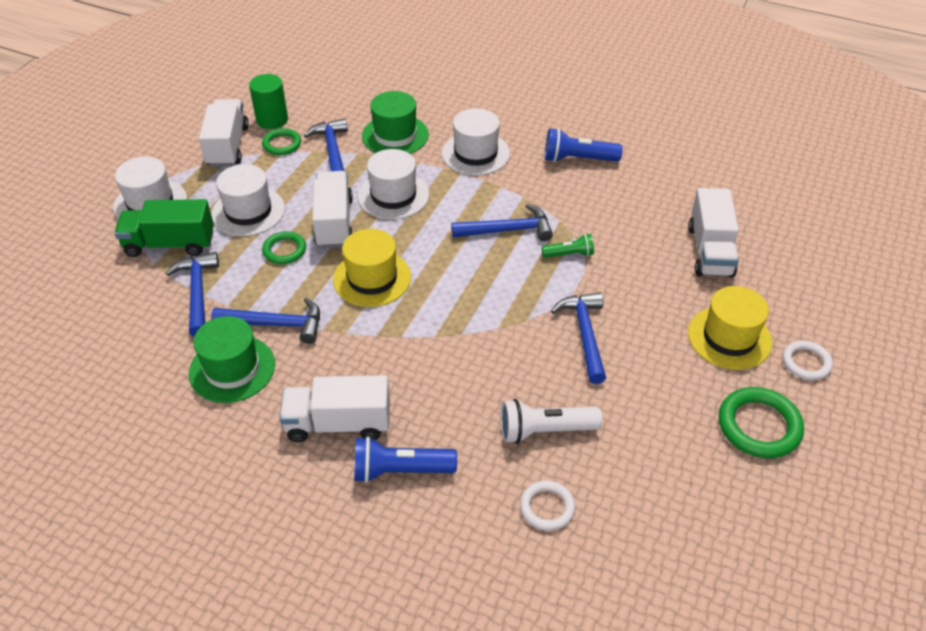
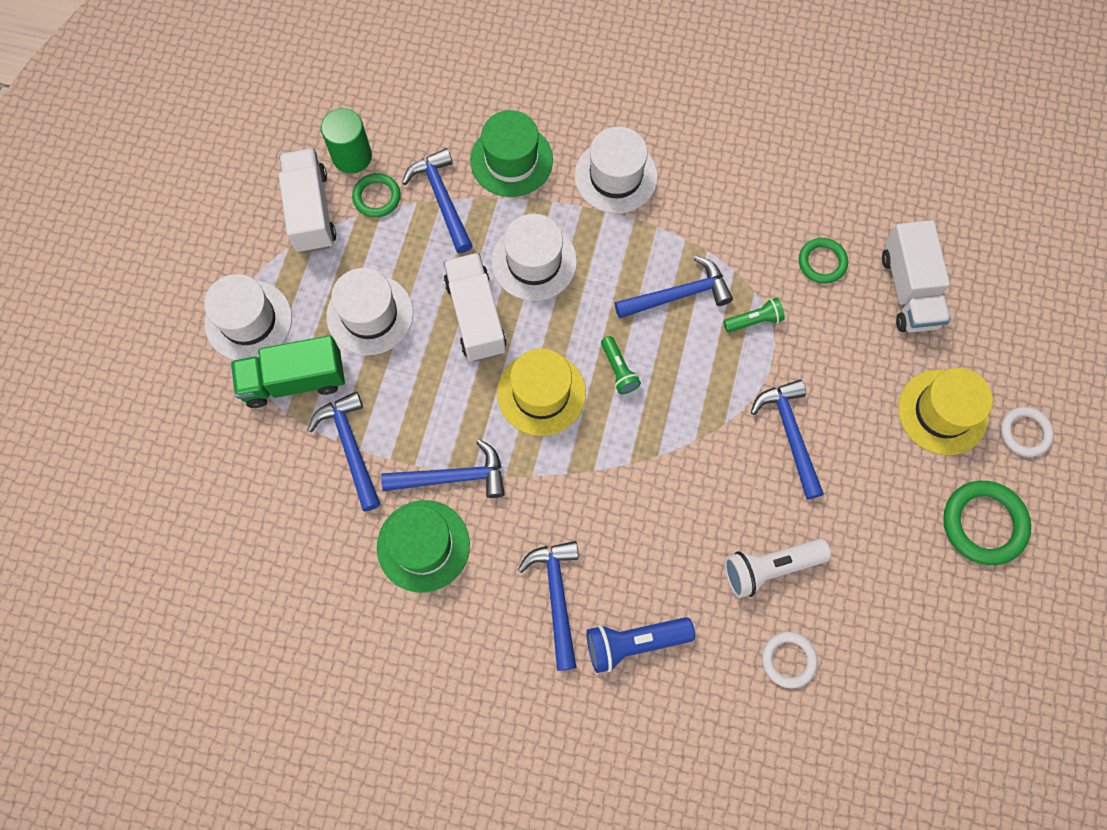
camera: 10 degrees left, 25 degrees up
(284, 250) = (430, 368): green ring -> green ring (822, 262)
(338, 424) = (556, 597): white truck -> blue hammer
(443, 271) = (618, 370): none -> green flashlight
(578, 159) = (738, 166): blue flashlight -> none

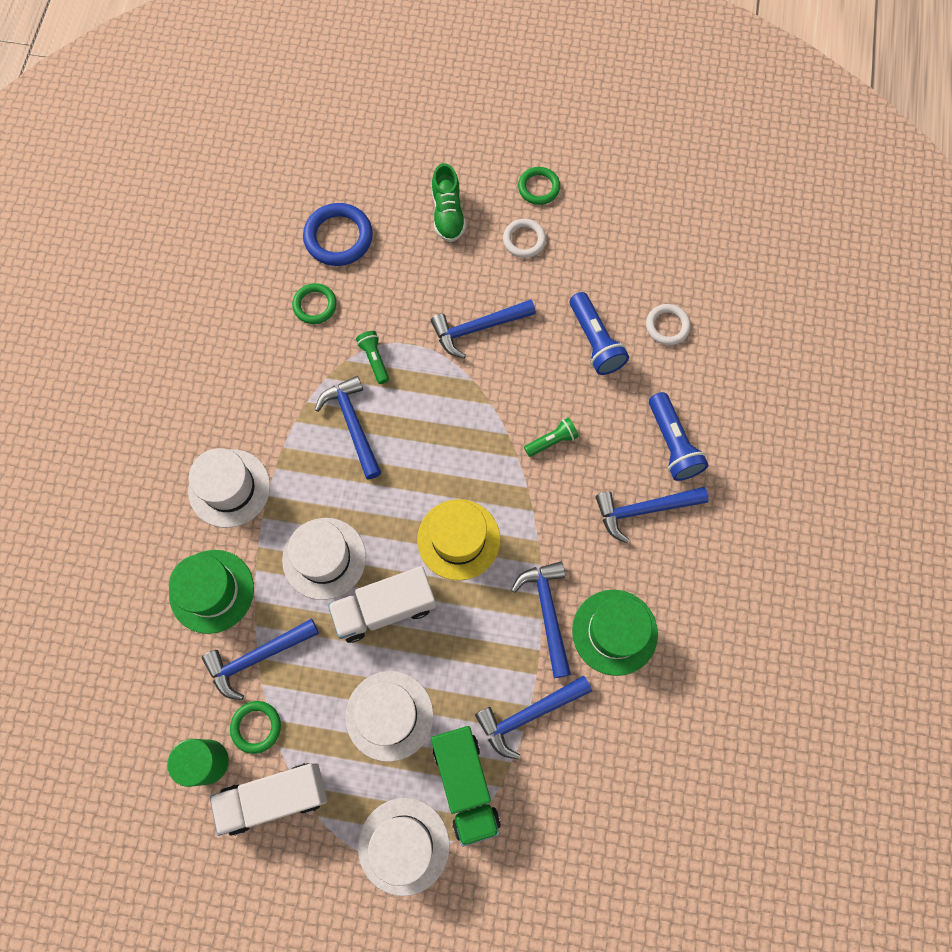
camera: 95 degrees left, 0 degrees up
(618, 370) = (430, 472): green flashlight -> green flashlight (552, 441)
(770, 568) = (595, 341): white flashlight -> blue flashlight
(909, 290) = (338, 237): white truck -> blue ring
(942, 412) = (448, 214): yellow hat -> green shoe
(983, 524) = (538, 188): green ring -> green ring, size x0.62
(1024, 433) = (460, 157): white ring -> white ring (524, 240)

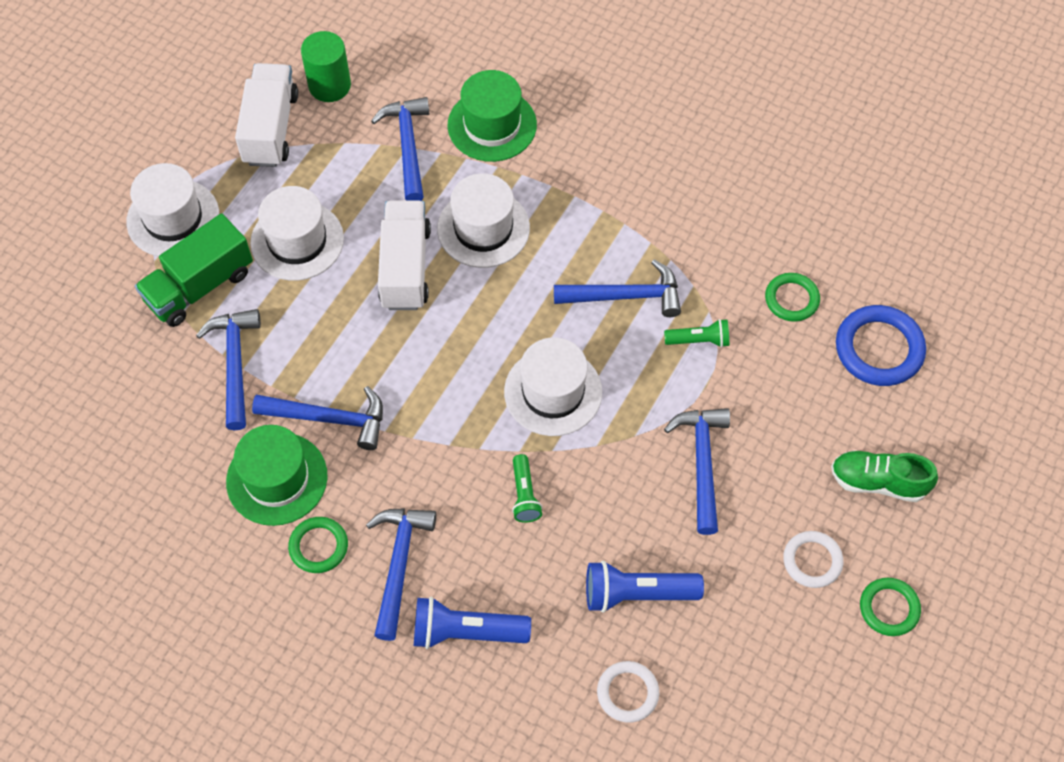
camera: 110 degrees right, 10 degrees down
(229, 488) = (596, 164): white hat -> white hat (553, 392)
(256, 727) = (342, 130): green ring -> green ring (318, 546)
(458, 539) = (449, 359): yellow hat -> none
(465, 784) = (199, 286): green truck -> green truck turned 45 degrees counterclockwise

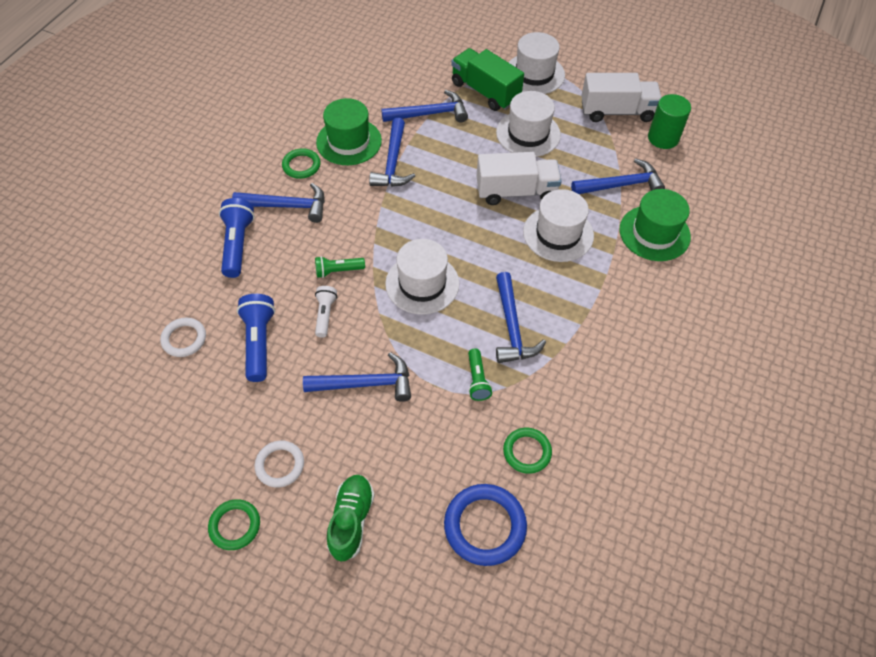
camera: 85 degrees right, 5 degrees down
(596, 511) = (325, 315): none -> white flashlight

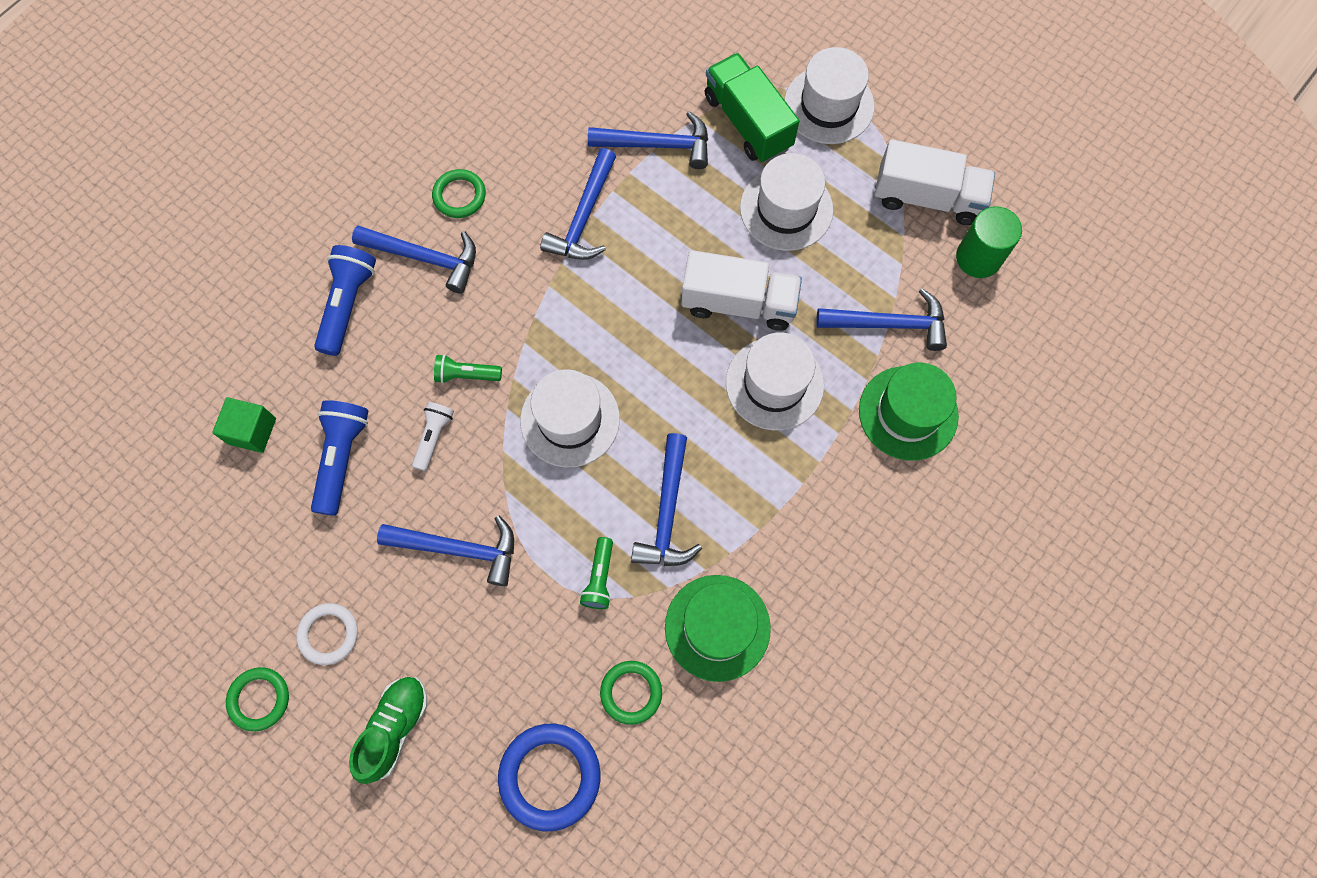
camera: 15 degrees right, 15 degrees up
(184, 339) = (252, 431): white ring -> green cube
(349, 141) = (533, 169): green hat -> green hat (717, 627)

